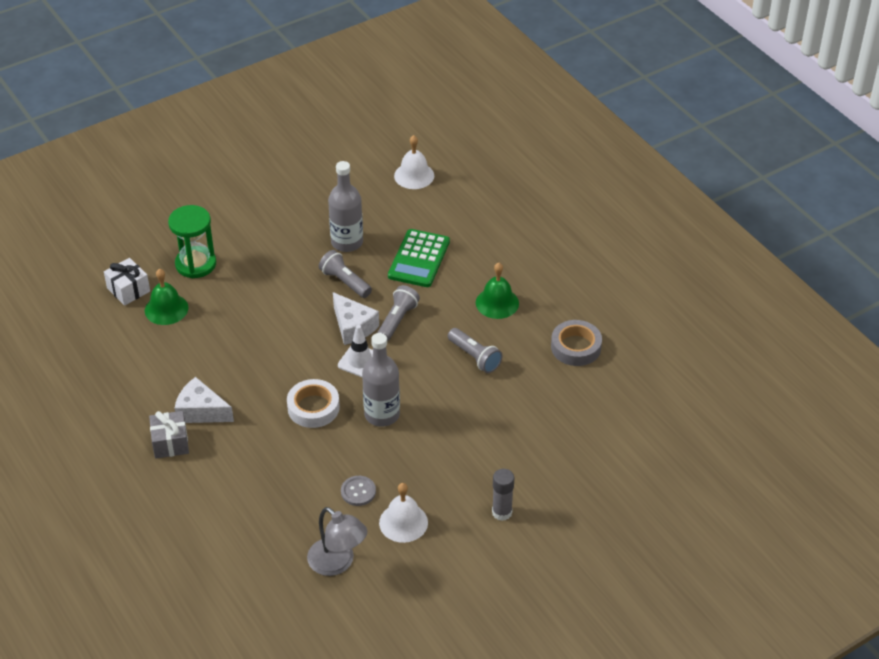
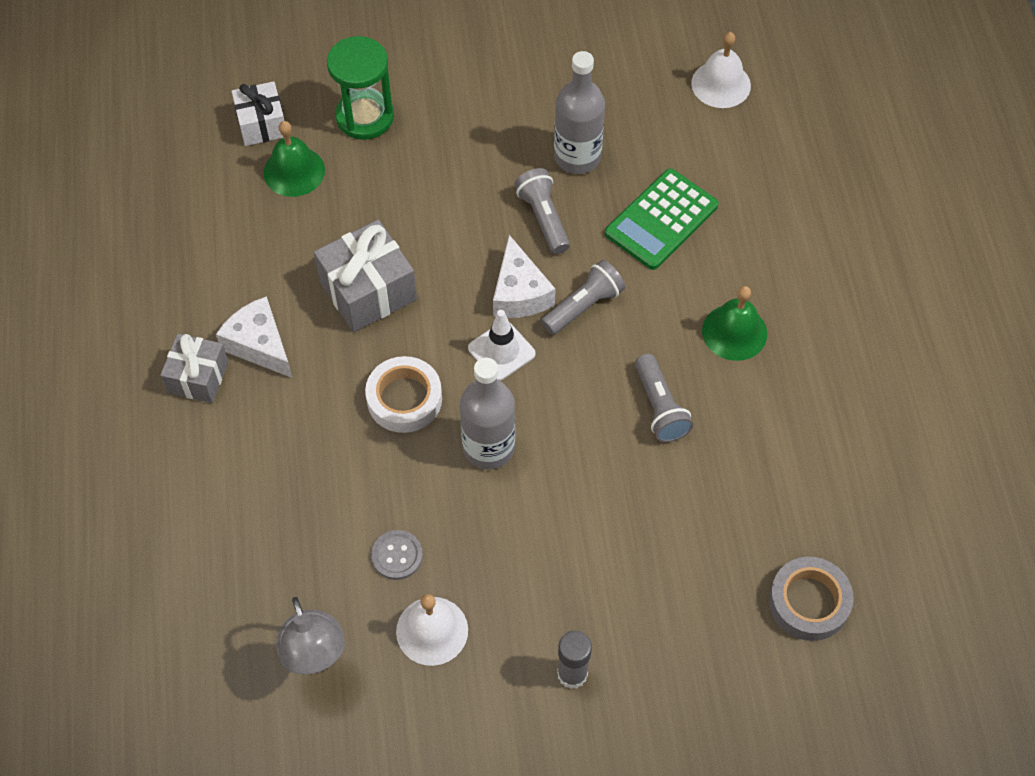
camera: 25 degrees right, 15 degrees up
(255, 358) = (368, 290): none -> grey gift
(576, 347) = (810, 448): grey tape -> grey tape (808, 602)

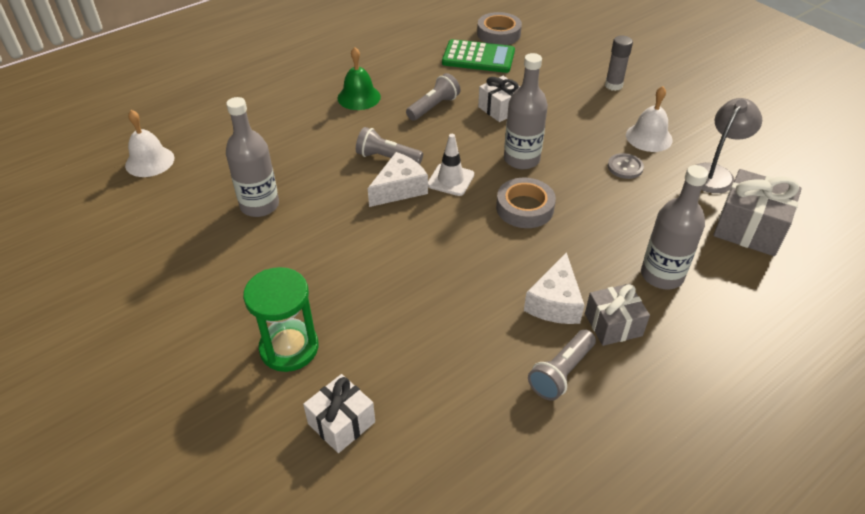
camera: 120 degrees left, 15 degrees down
(218, 466) = (662, 275): none -> grey bottle
(294, 171) = (380, 368): green bell -> none
(368, 290) = (458, 264): grey gift -> grey gift (749, 228)
(404, 399) = (524, 208): white tape -> grey tape
(543, 218) = (328, 201): grey flashlight -> grey flashlight (561, 372)
(607, 485) = (500, 109): none -> white gift
(661, 220) = (292, 149): green calculator -> green calculator (478, 57)

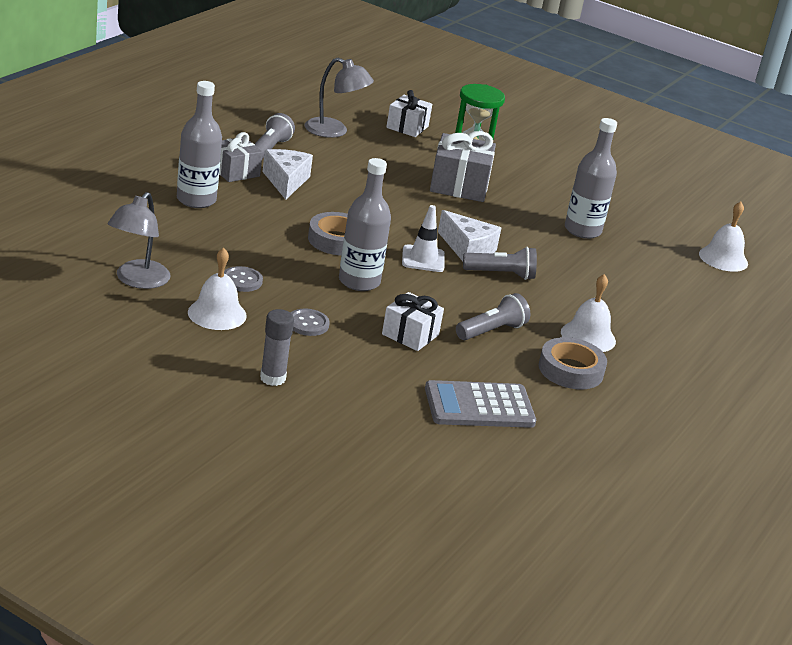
camera: 155 degrees right, 15 degrees down
(359, 97) = (588, 336): green bell -> white bell
(399, 189) = (467, 249): white cheese -> white cheese turned 75 degrees counterclockwise
(433, 107) = (491, 331): grey flashlight -> grey flashlight turned 150 degrees counterclockwise
(457, 414) = (334, 131): none -> grey lamp
(478, 57) = (479, 406): green calculator -> grey calculator
(498, 34) = (473, 452): grey tape -> grey tape (570, 370)
(578, 123) = (308, 324): none -> grey button
(749, 228) = (107, 235): grey gift -> grey gift (459, 185)

